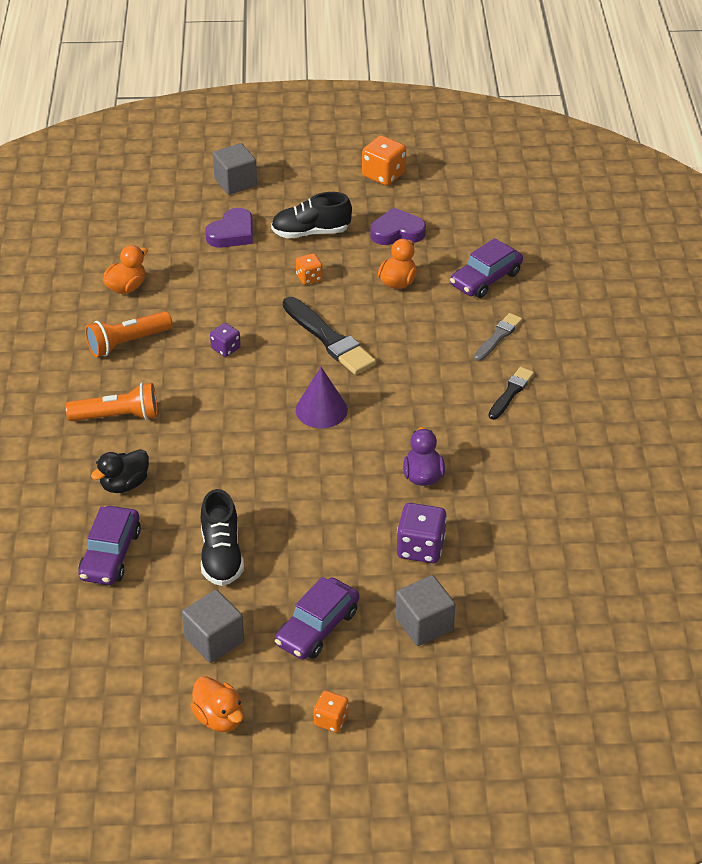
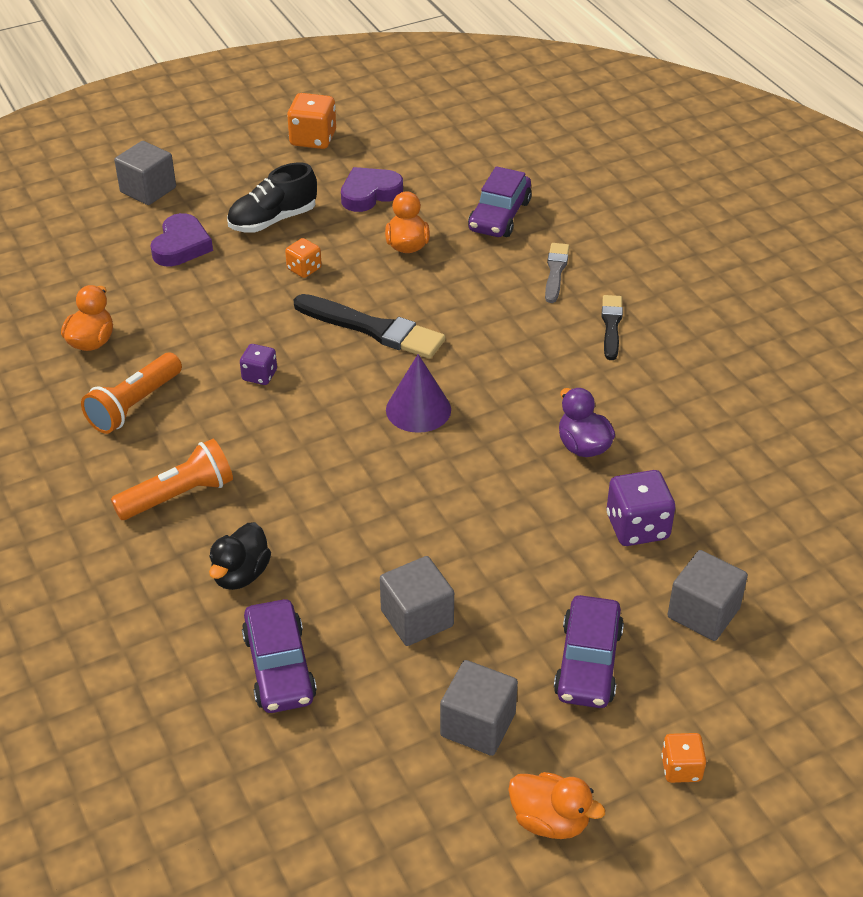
camera: 25 degrees left, 0 degrees up
(221, 555) = (417, 618): black shoe -> grey cube

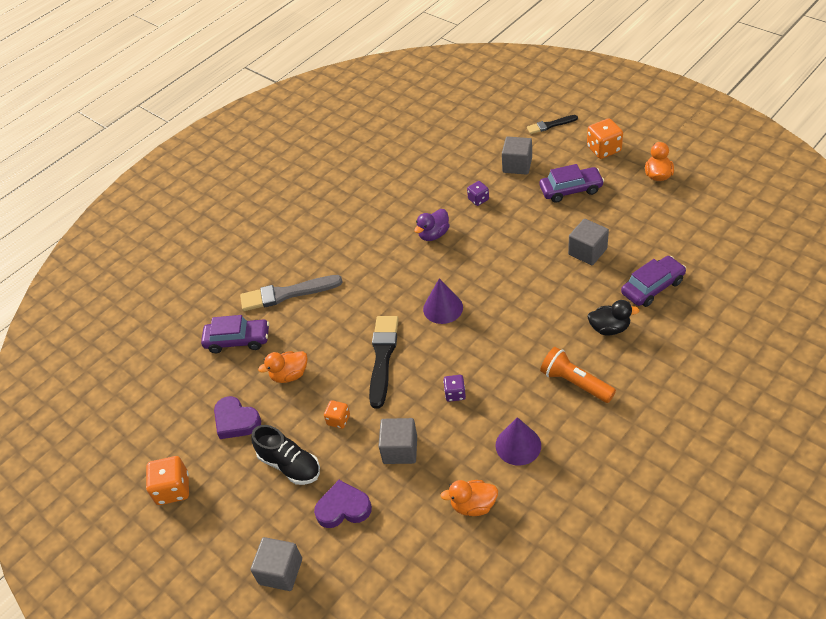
camera: 105 degrees left, 5 degrees up
(134, 405) = (518, 445): orange flashlight -> purple cone
(478, 725) = (630, 211): grey cube -> grey cube (400, 449)
(555, 271) = (287, 294): grey brush -> grey brush, size x1.72
(611, 325) = (328, 254): black brush -> black brush (550, 125)
(637, 527) = (478, 199): purple dice -> purple dice, size x0.60
(681, 768) = (604, 149): orange dice -> orange dice, size x1.68

